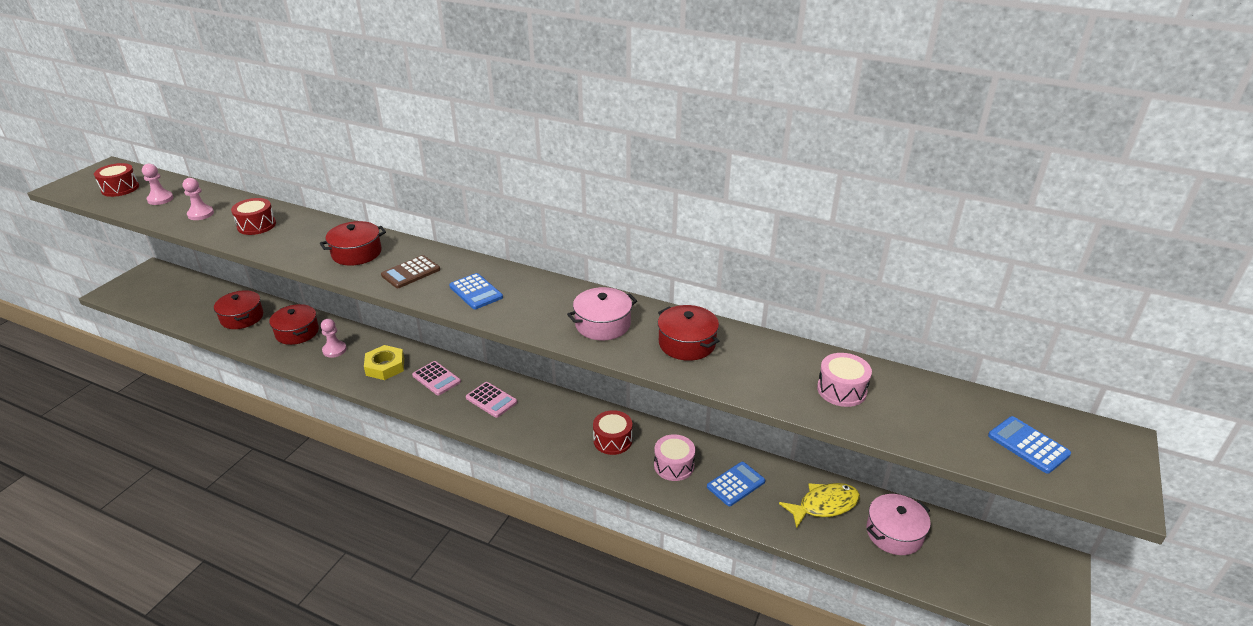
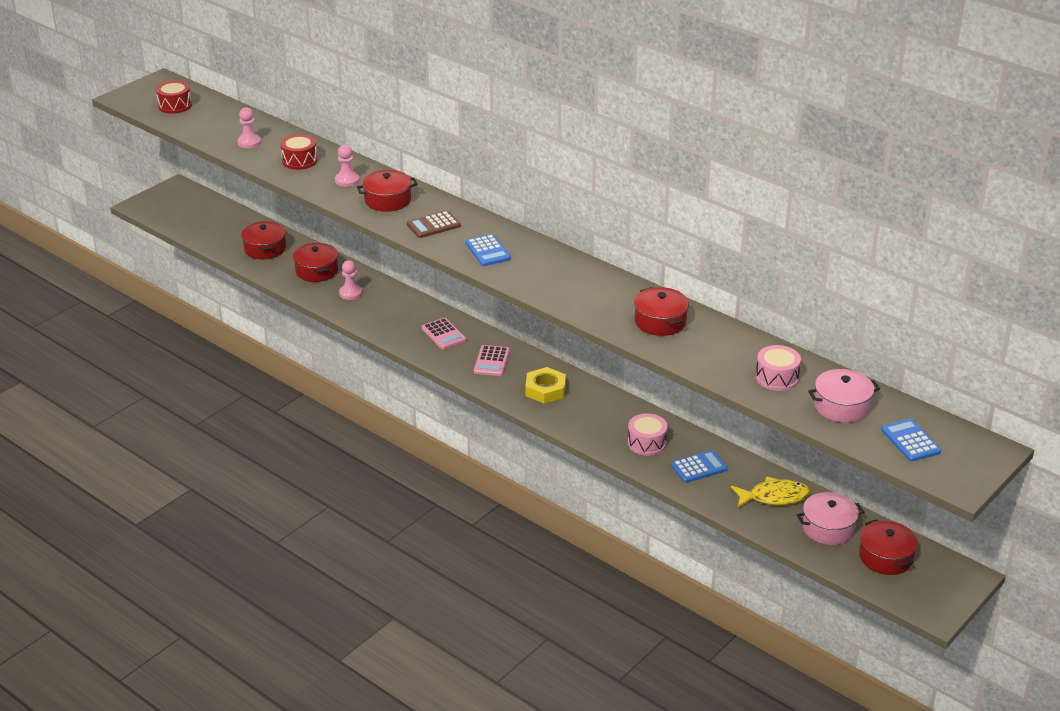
camera: 15 degrees right, 0 degrees up
(160, 199) = (212, 122): pink pawn -> pink pawn (347, 180)
(385, 366) = (397, 316): yellow nut -> yellow nut (545, 390)
(491, 400) = (491, 361): pink calculator -> pink calculator turned 45 degrees clockwise
(602, 324) = (592, 295): pink pot -> pink pot (841, 406)
(612, 440) = (596, 413): red drum -> none
(968, 558) = (885, 557): none -> red pot

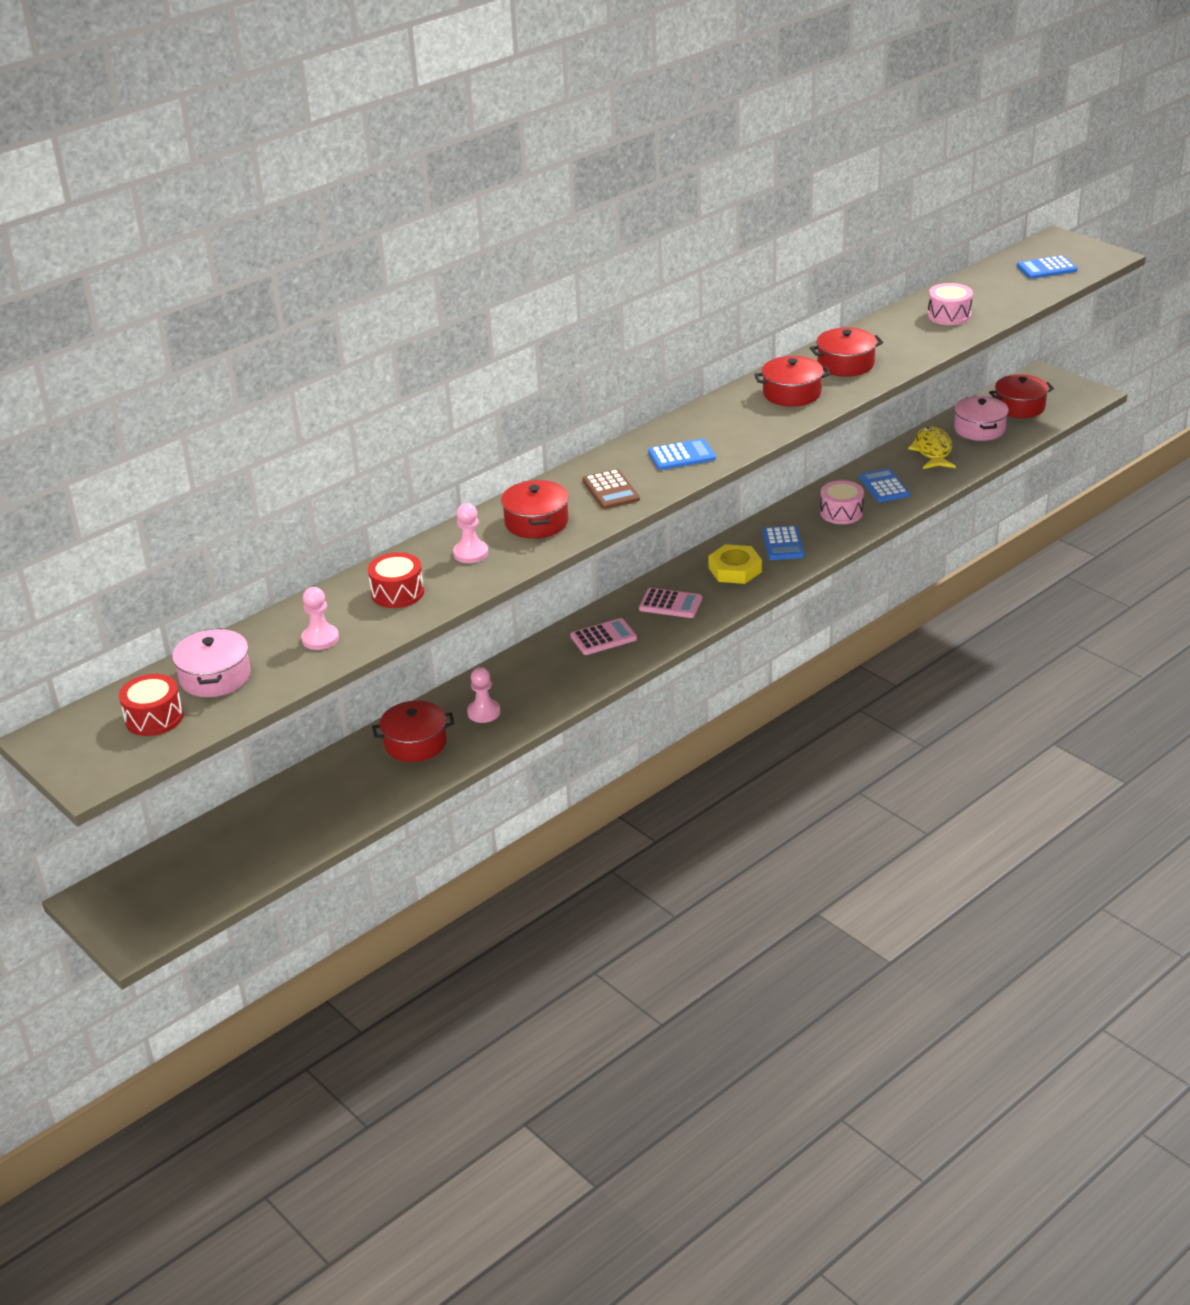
camera: 80 degrees left, 0 degrees up
(265, 249) = (334, 794): red pot -> red pot (792, 393)
(589, 413) = (783, 544): none -> blue calculator
(841, 406) = (995, 291): pink pot -> pink pot (215, 677)

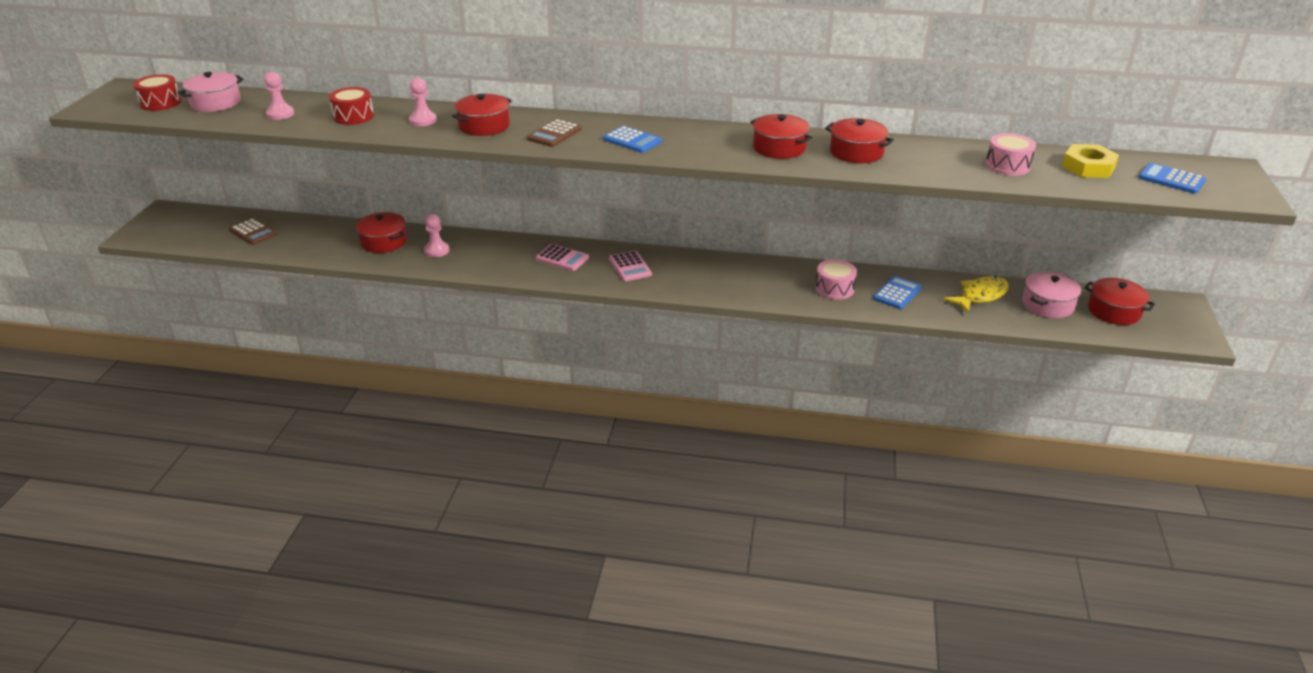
camera: 50 degrees right, 0 degrees up
(259, 836) = (253, 232): none -> brown calculator
(735, 570) = (702, 275): yellow nut -> yellow nut (1088, 167)
(783, 544) = (760, 281): blue calculator -> none

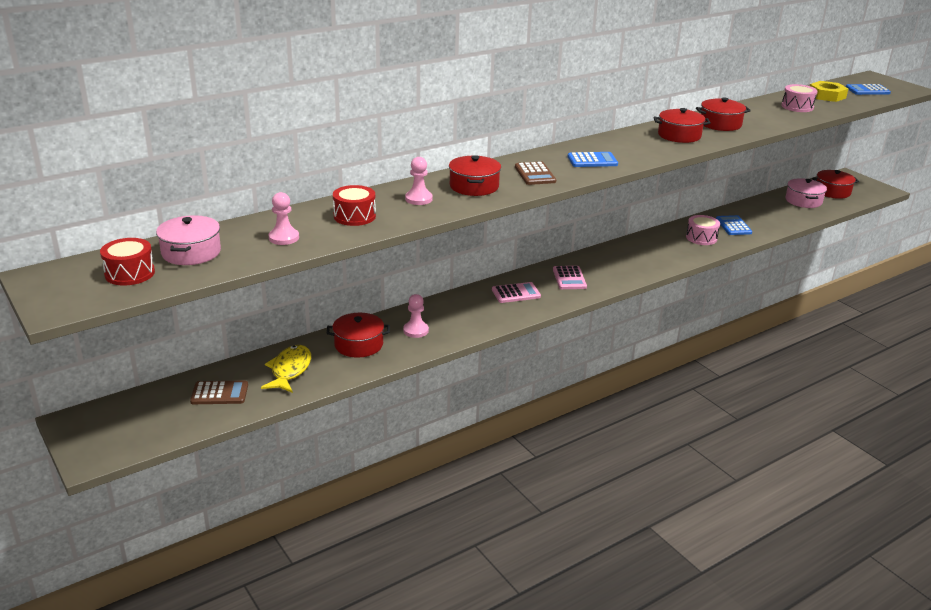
camera: 45 degrees left, 5 degrees down
(630, 267) = (569, 278): pink calculator -> pink calculator turned 60 degrees clockwise
(980, 296) = (769, 209): yellow fish -> yellow fish (290, 370)

